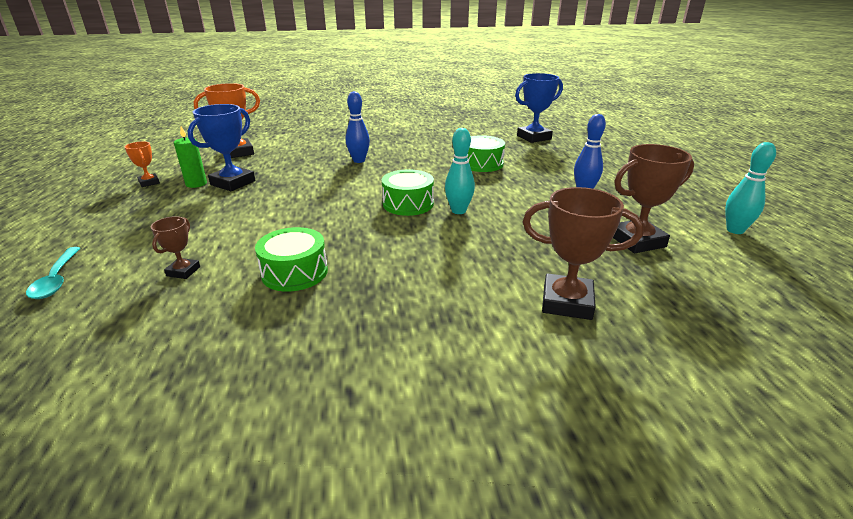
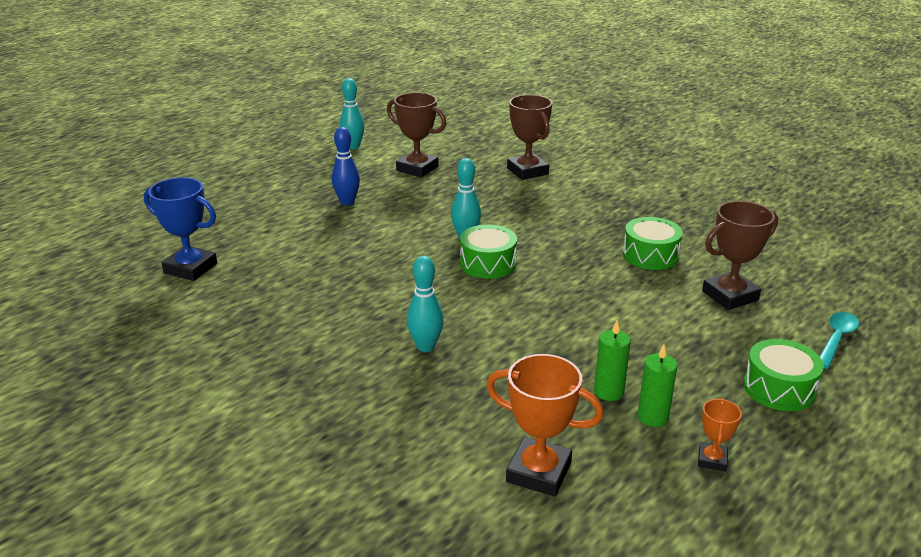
camera: 130 degrees left, 0 degrees up
(183, 271) = (730, 296): brown trophy -> brown trophy, size x1.87
(233, 183) = (608, 392): blue trophy -> green candle
(359, 160) = (425, 346): blue bowling pin -> turquoise bowling pin
(481, 164) = (333, 267): green drum -> green drum (779, 388)

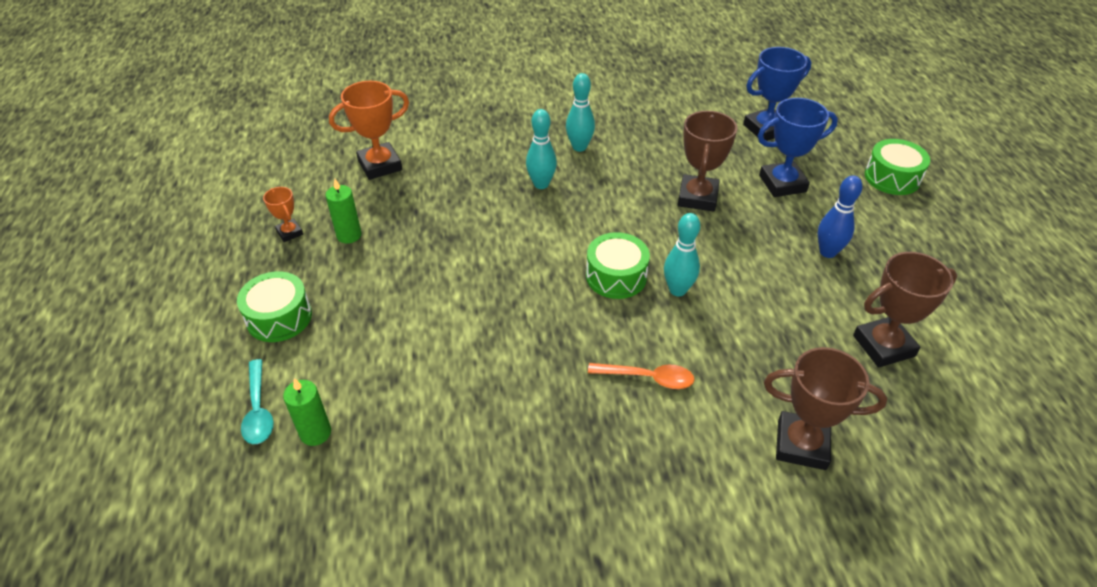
camera: 130 degrees right, 15 degrees up
(277, 238) = (782, 183): none -> blue trophy
(353, 146) = (997, 326): turquoise bowling pin -> turquoise bowling pin (579, 147)
(557, 221) = (647, 378): none -> orange spoon
(608, 392) = (393, 233): green candle -> green candle (315, 433)
(650, 255) = (509, 398): green drum -> green drum (892, 177)
(730, 296) = (389, 397): brown trophy -> brown trophy (697, 197)

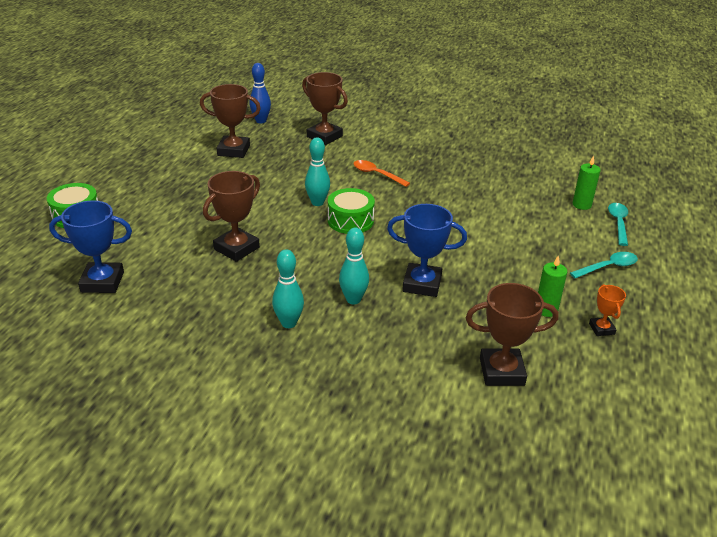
camera: 155 degrees left, 10 degrees down
(279, 317) = (607, 267): green drum -> turquoise spoon
(380, 165) = (501, 371): orange trophy -> brown trophy
(782, 183) = (160, 237): blue trophy -> blue trophy (422, 284)
(827, 252) = (196, 192): blue bowling pin -> blue bowling pin (261, 121)

